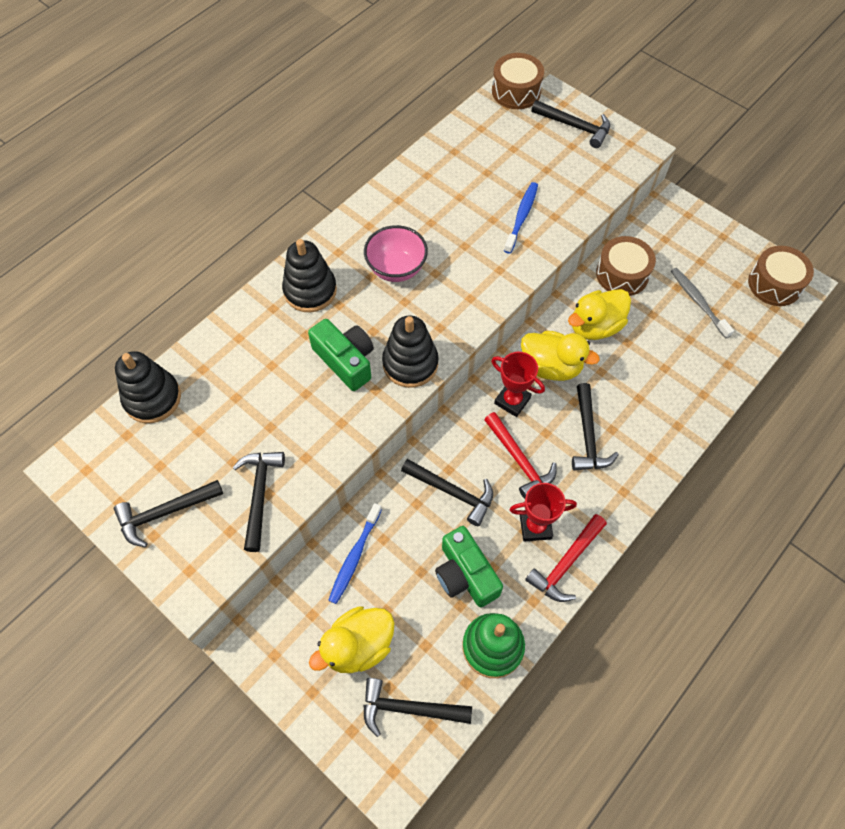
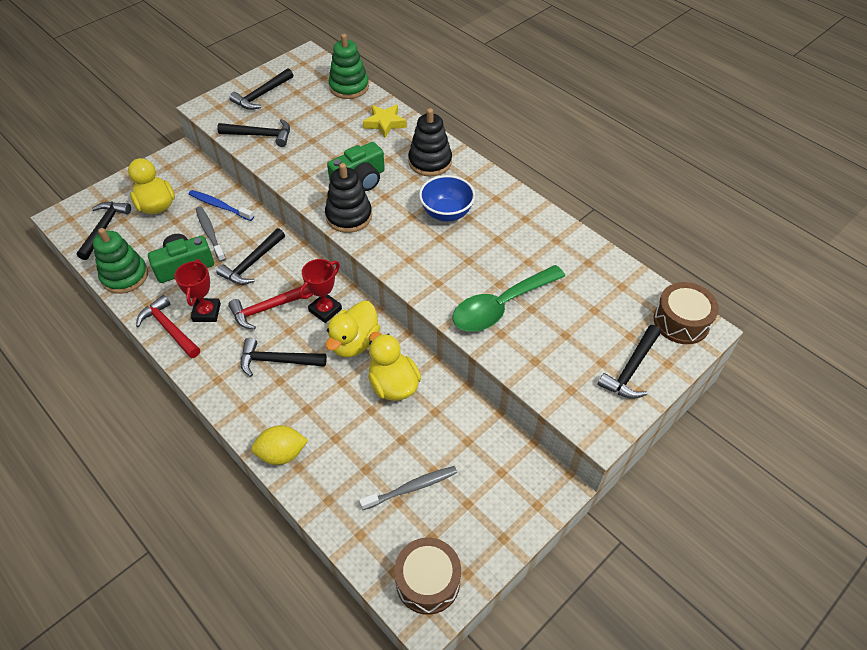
camera: 95 degrees right, 10 degrees down
(152, 398) = (349, 87): black stacking toy -> green stacking toy
(165, 513) = (262, 95): black hammer -> black hammer turned 120 degrees counterclockwise
(235, 345) = (385, 123): none -> yellow star
(396, 269) = (446, 213): pink bowl -> blue bowl
(406, 556) = (210, 233): none -> grey toothbrush
(521, 217) = (501, 306): blue toothbrush -> green spoon
(622, 274) = (455, 420): brown drum -> none
(693, 411) = (282, 454): none -> yellow lemon

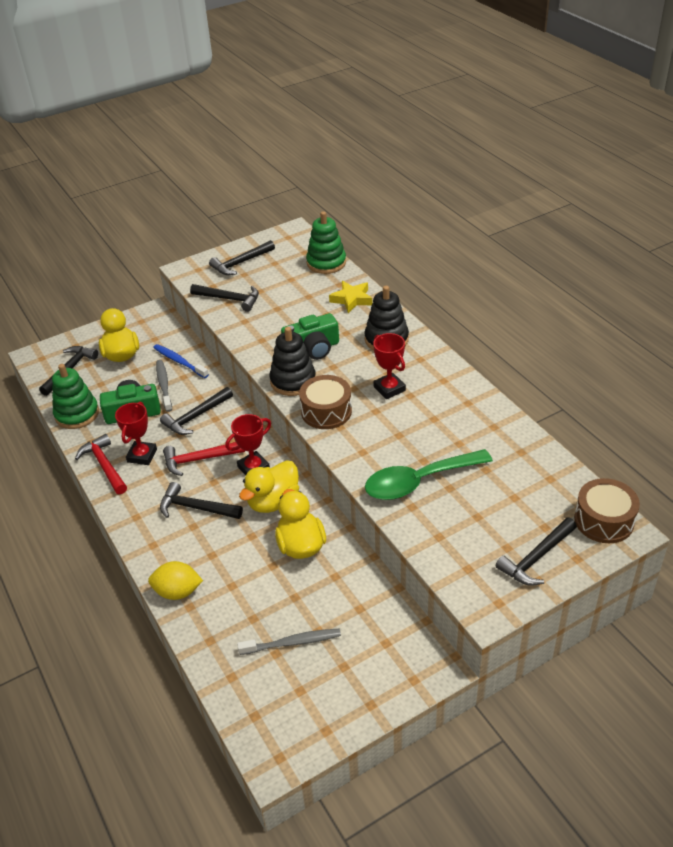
camera: 15 degrees right, 10 degrees down
(428, 581) = (285, 730): brown drum -> brown drum (326, 411)
(446, 213) = (389, 389): blue bowl -> red trophy

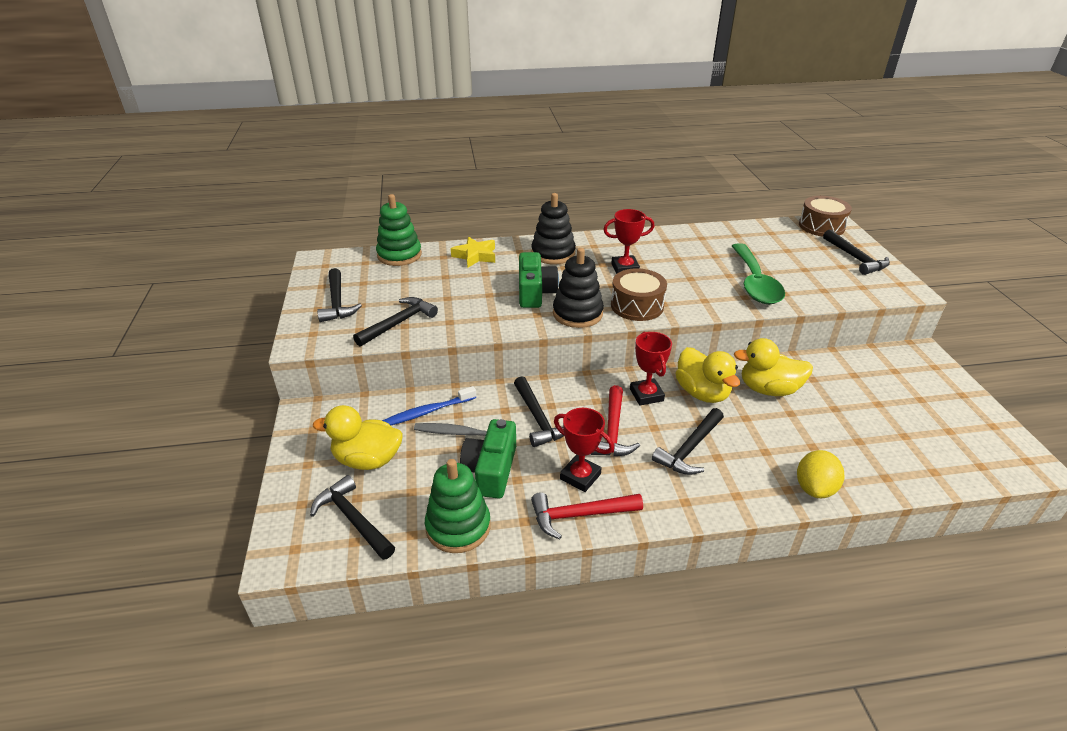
camera: 70 degrees left, 5 degrees down
(292, 642) = (892, 422): grey toothbrush -> none

